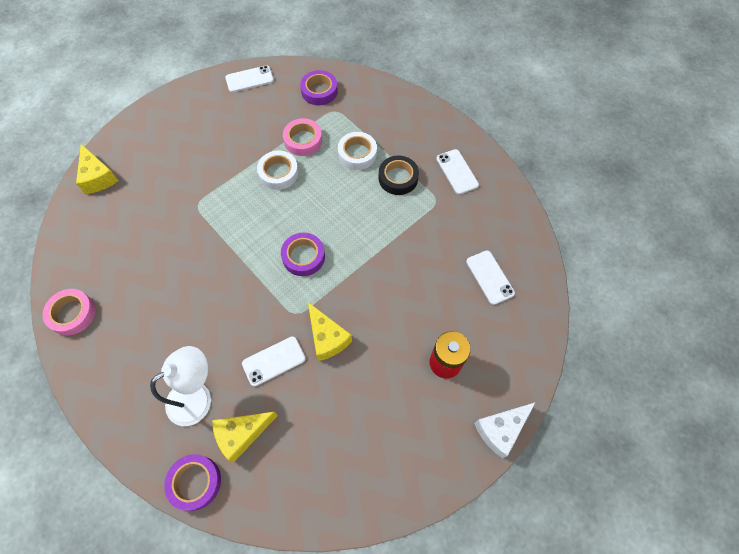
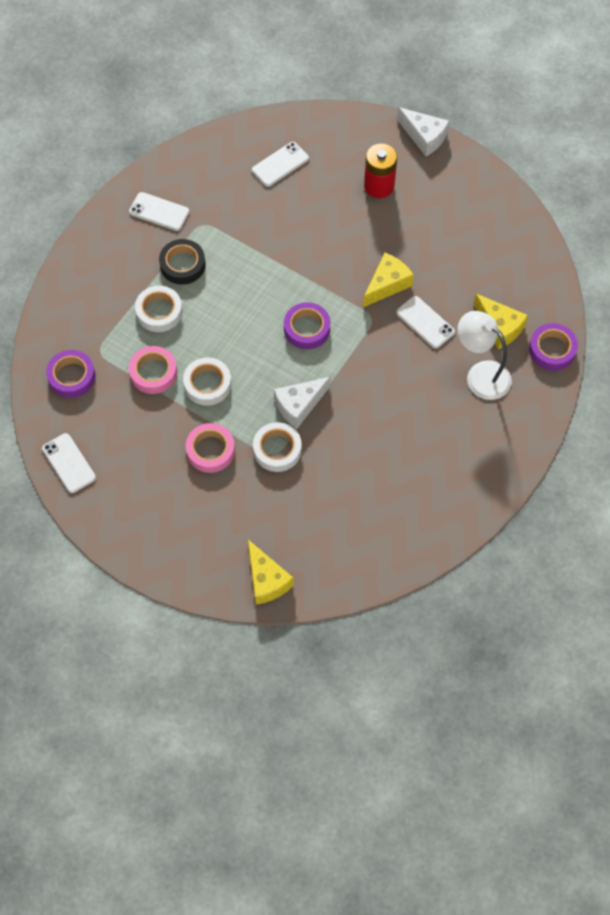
camera: 105 degrees left, 0 degrees up
(72, 314) = (440, 524): pink tape -> pink tape (210, 450)
(98, 177) = (266, 580): yellow cheese -> yellow cheese turned 105 degrees clockwise
(200, 208) = (277, 449): none -> white tape
(232, 233) = (299, 405): none -> white cheese
(457, 172) = (159, 212): white phone -> white phone turned 60 degrees clockwise

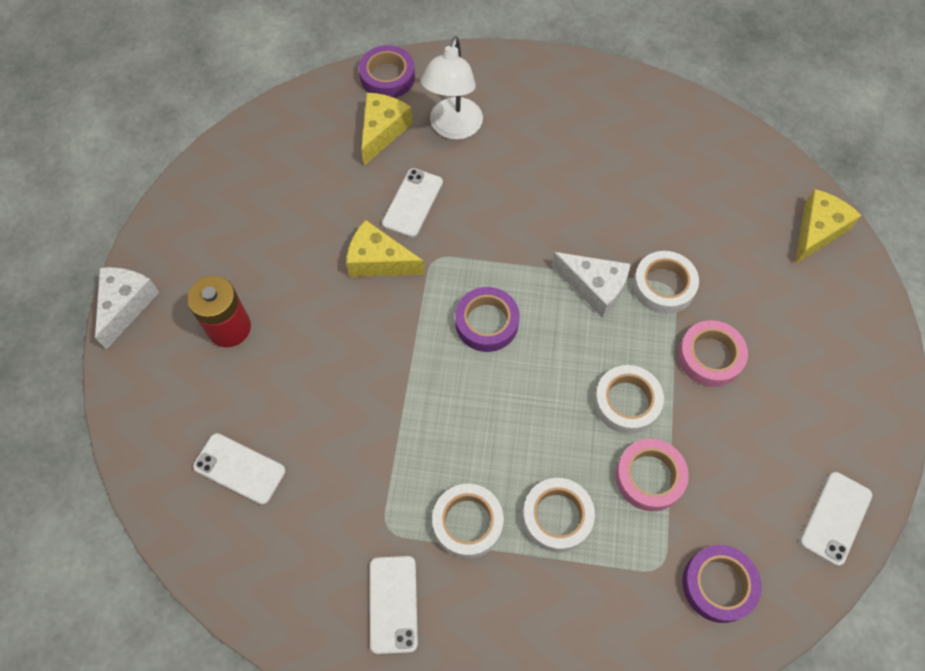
camera: 115 degrees left, 0 degrees up
(182, 265) = (467, 522): black tape -> white tape

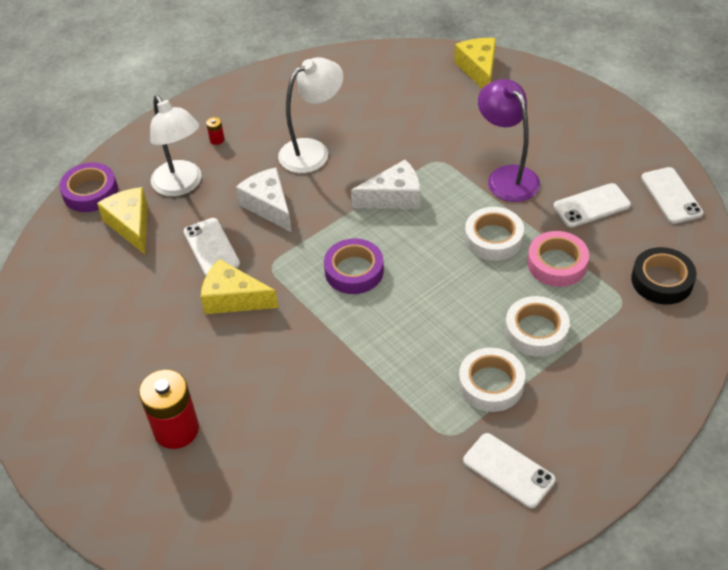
camera: 45 degrees left, 15 degrees down
(126, 305) = (71, 489): white cheese -> white cheese (268, 206)
(239, 468) = (303, 501): white phone -> white phone (591, 206)
(379, 261) = (233, 298): yellow cheese -> yellow cheese turned 45 degrees clockwise
(524, 109) = (217, 140): none -> red battery
(582, 186) = (313, 151): none -> white lamp
(663, 286) = (433, 163): white tape -> none
(710, 357) = (506, 176): pink tape -> purple lamp
(718, 585) = (662, 280): purple tape -> black tape

